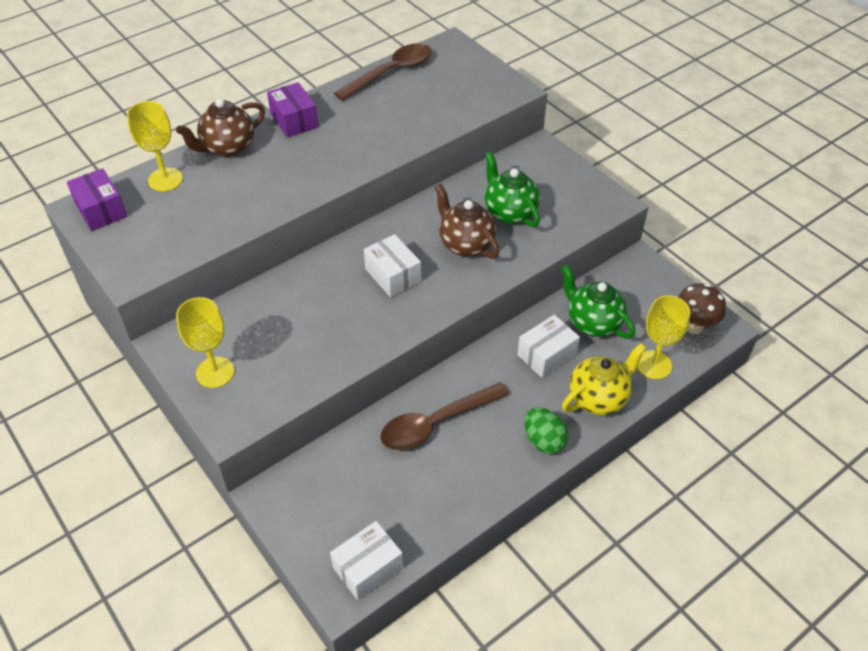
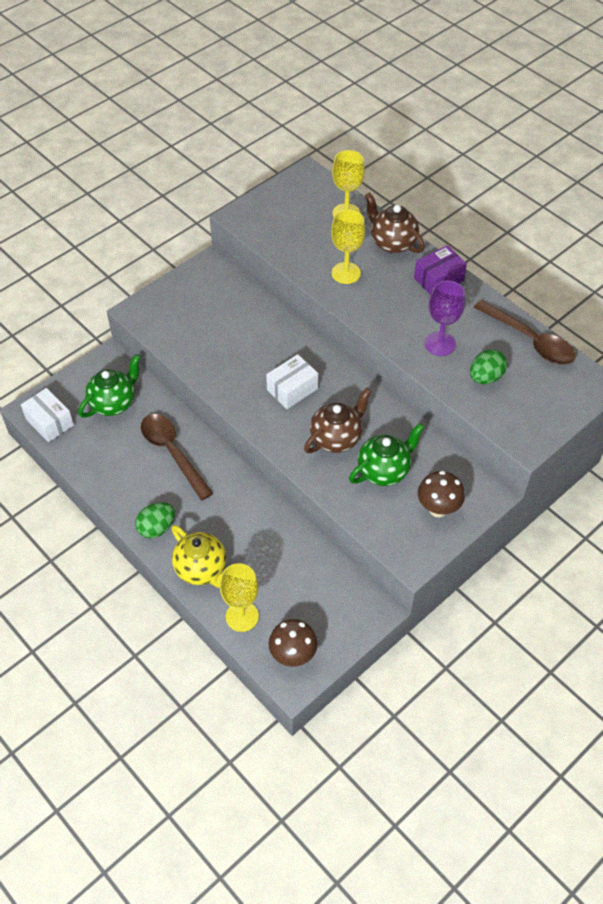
camera: 85 degrees right, 5 degrees up
(101, 210) = (306, 186): purple box -> none
(215, 372) = (184, 295): yellow goblet -> yellow goblet (346, 273)
(385, 129) = (440, 344): none -> purple goblet
(433, 105) = (485, 377): none -> green egg
(546, 355) = (248, 529): white box -> none
(556, 181) = (438, 509): none -> brown mushroom
(593, 323) = (289, 567): green teapot -> green teapot (113, 403)

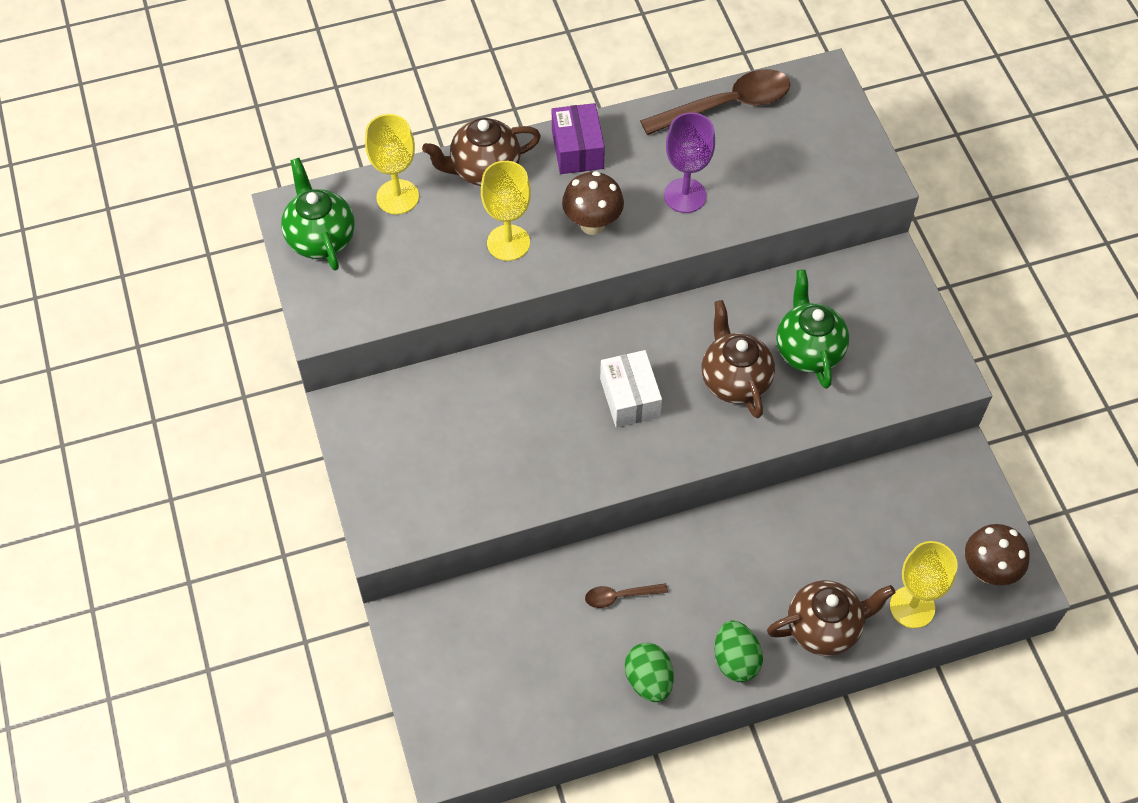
camera: 65 degrees left, 5 degrees up
(49, 422) = (483, 742): white box -> none
(113, 403) = (492, 642): green teapot -> green teapot (321, 238)
(172, 453) = (620, 596): brown spoon -> brown spoon, size x0.49
(201, 569) = (824, 628): yellow teapot -> brown teapot
(438, 509) = (888, 320): brown mushroom -> brown mushroom (592, 224)
(485, 377) = (761, 174): green egg -> green egg (648, 680)

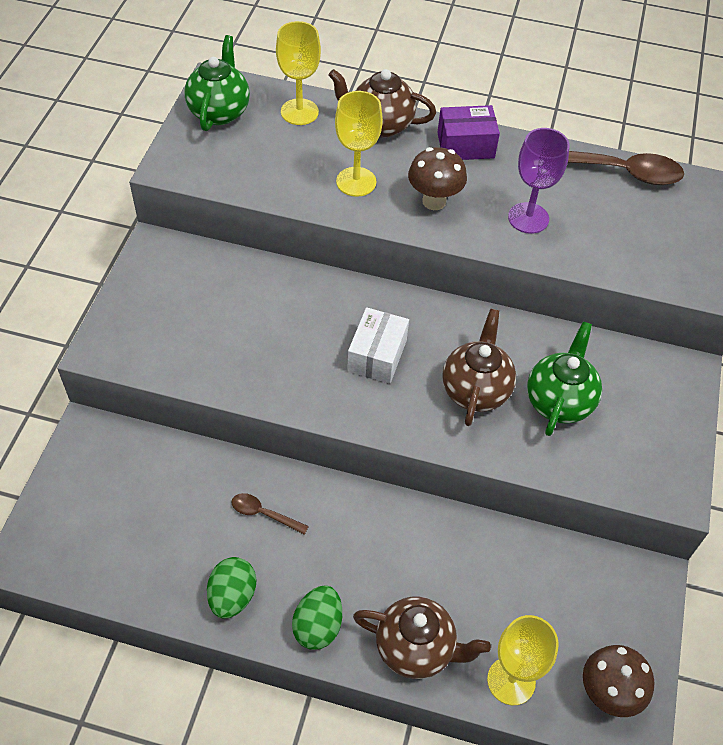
camera: 30 degrees right, 5 degrees down
(577, 149) = (465, 145): purple box -> purple box turned 60 degrees clockwise

